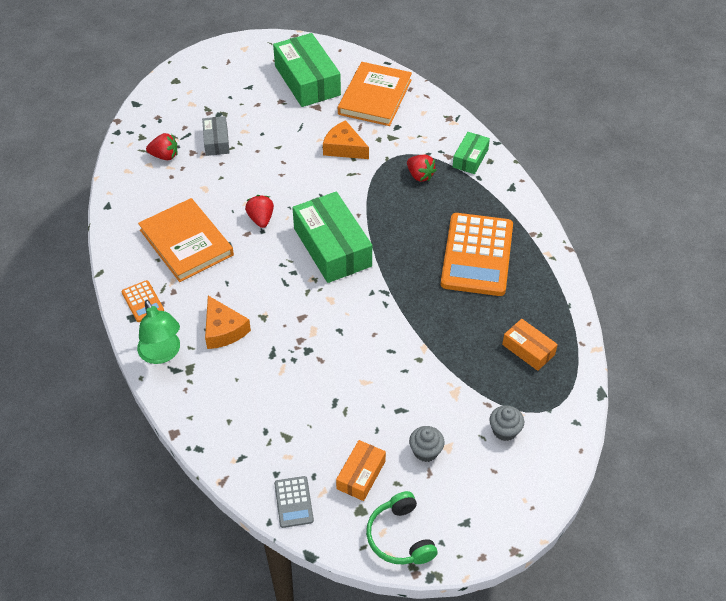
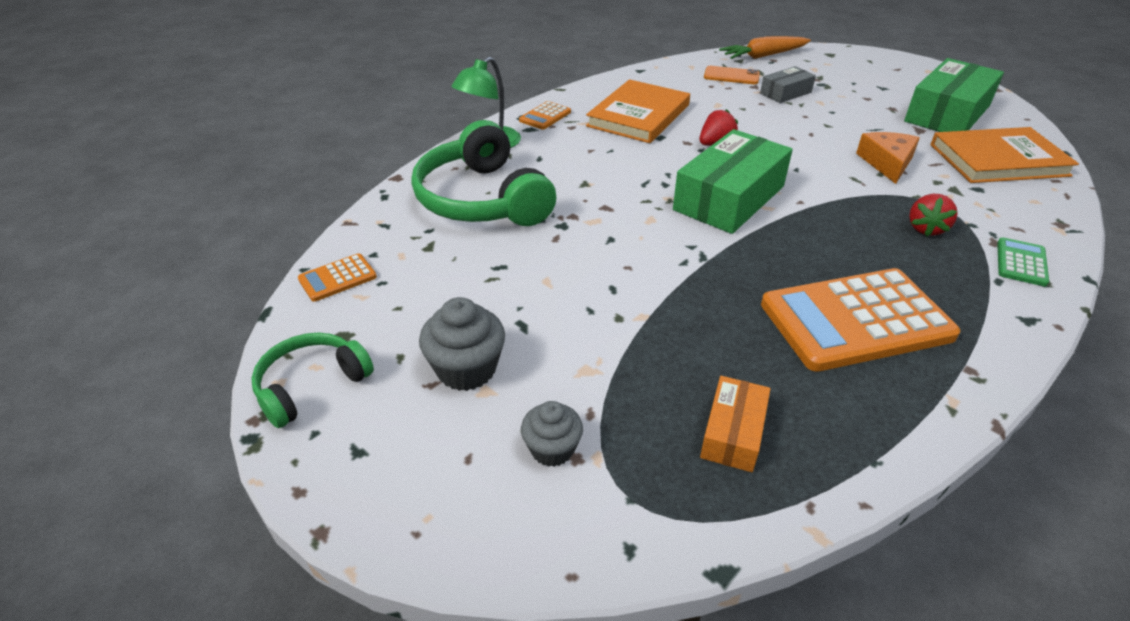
camera: 65 degrees right, 10 degrees down
(146, 119) = (763, 56): none -> orange carrot
(164, 156) = (731, 76): red strawberry -> orange phone
(223, 330) = (546, 166): orange cheese -> none
(244, 386) = (481, 199): none -> green headphones
(293, 502) = (337, 278): grey calculator -> orange calculator
(361, 475) = (399, 320): orange box -> none
(425, 451) = (466, 369): grey cupcake -> grey cupcake, size x1.52
(470, 158) = (1021, 262): green box -> green calculator

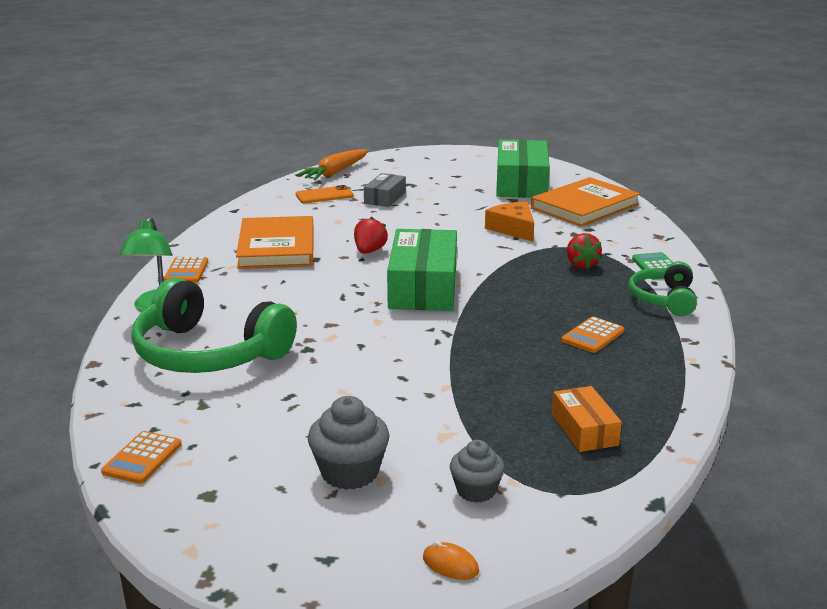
camera: 35 degrees left, 15 degrees down
(311, 385) = (225, 538): green headphones -> green headphones (663, 299)
(444, 522) = (450, 565): none -> orange mouse
(855, 320) = (592, 336): orange calculator -> orange calculator, size x0.44

